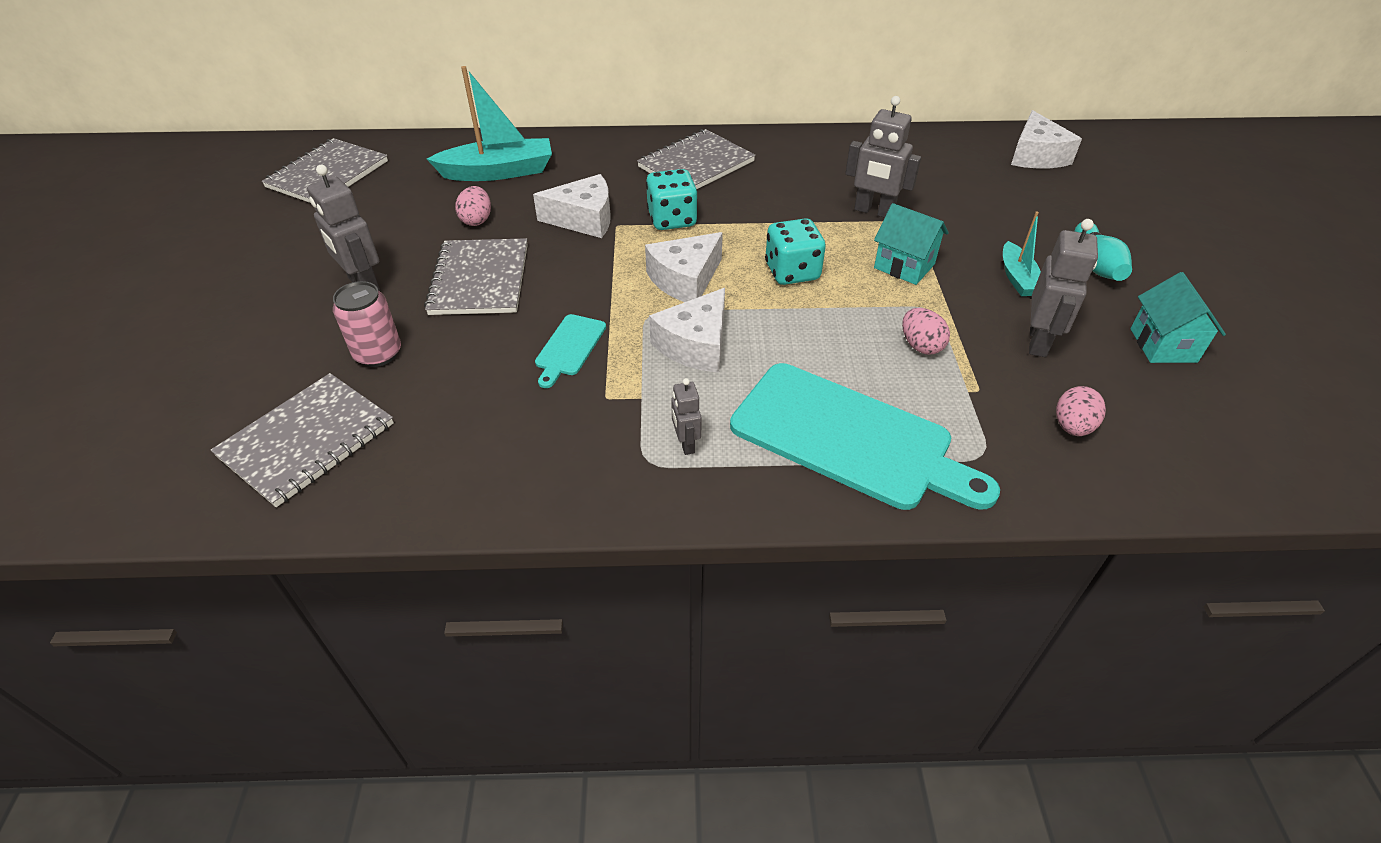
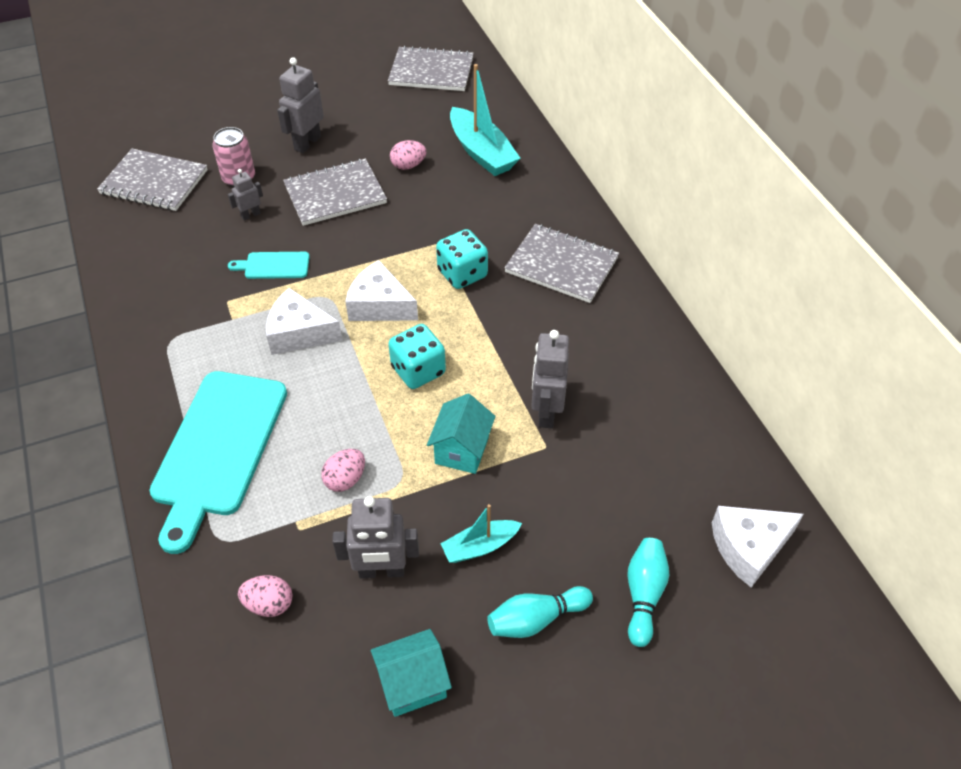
camera: 70 degrees right, 5 degrees up
(584, 219) = (438, 222): white cheese -> none
(686, 443) = (191, 356): grey robot -> grey robot (251, 215)
(1075, 209) = (643, 595): none -> turquoise bowling pin

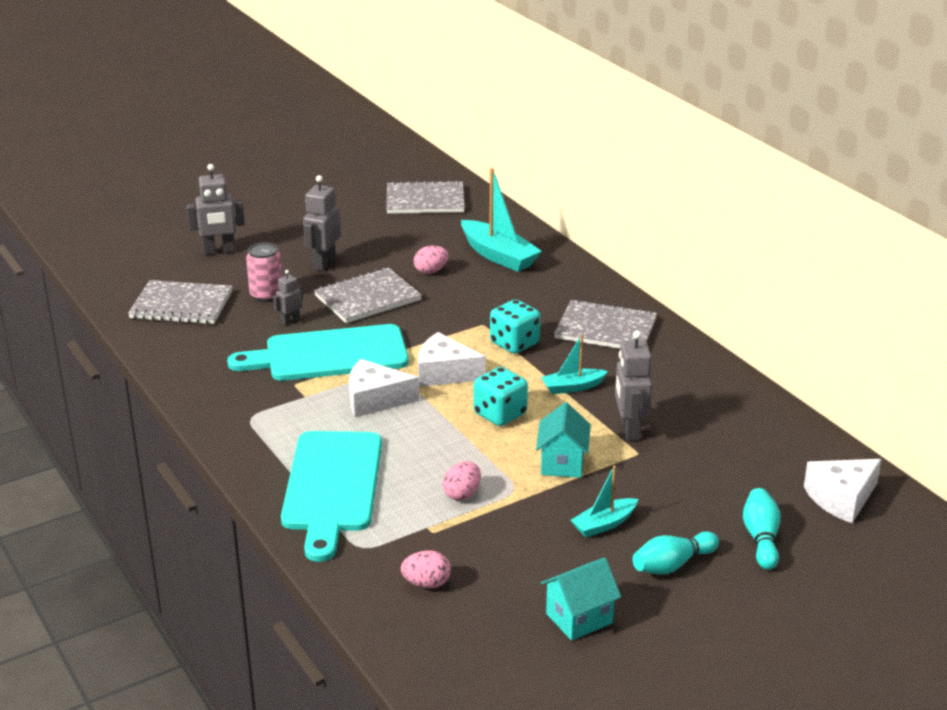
camera: 10 degrees left, 20 degrees down
(274, 265) = (329, 354): turquoise cutting board -> turquoise cutting board, size x2.23
(381, 571) = (521, 550): grey robot -> grey robot (219, 251)
(504, 343) = (572, 387): none -> turquoise boat

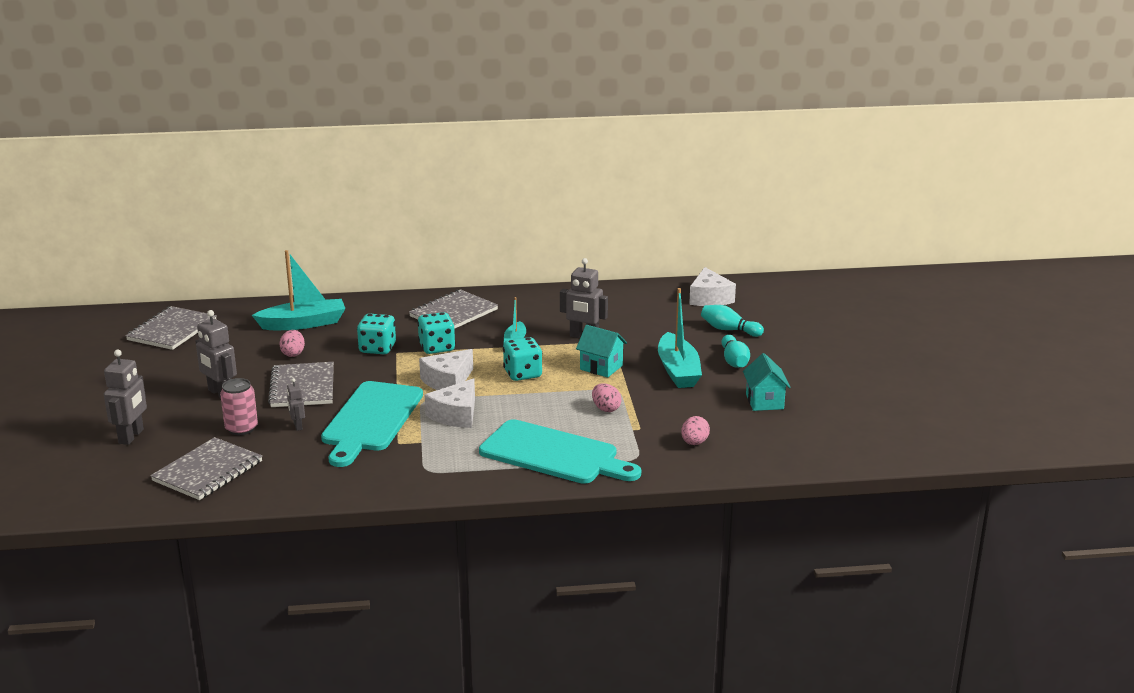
camera: 65 degrees left, 5 degrees down
(481, 311) = (377, 348): none -> turquoise dice
(604, 524) = (678, 371): turquoise boat -> turquoise boat, size x1.76

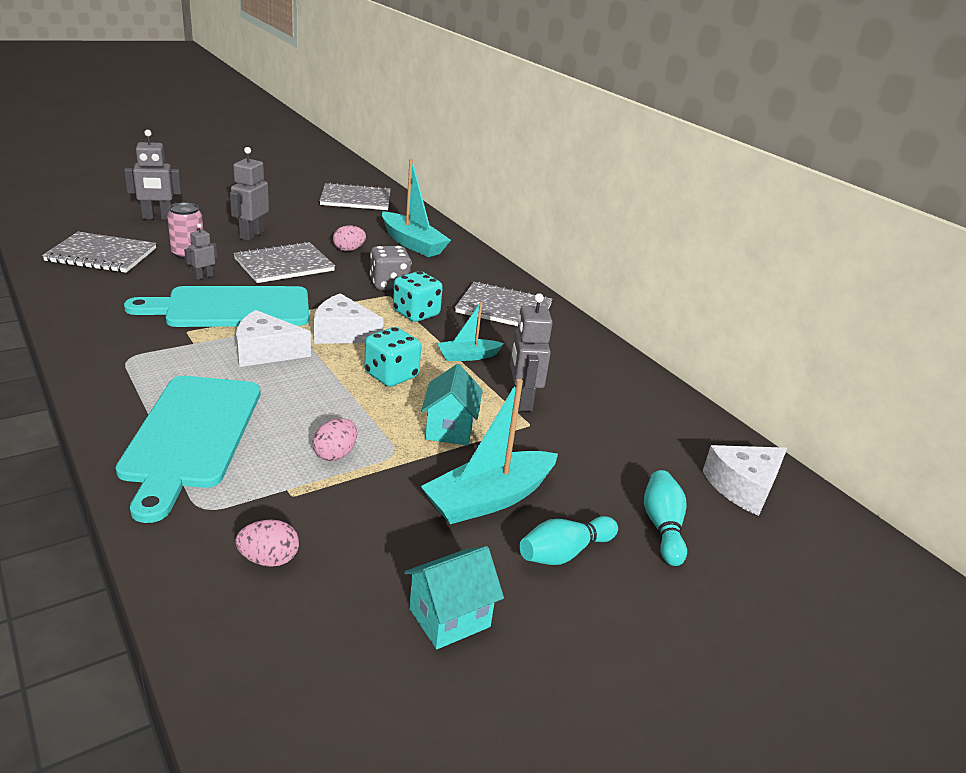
camera: 60 degrees right, 5 degrees up
(377, 348) = (389, 284): turquoise dice -> grey dice

